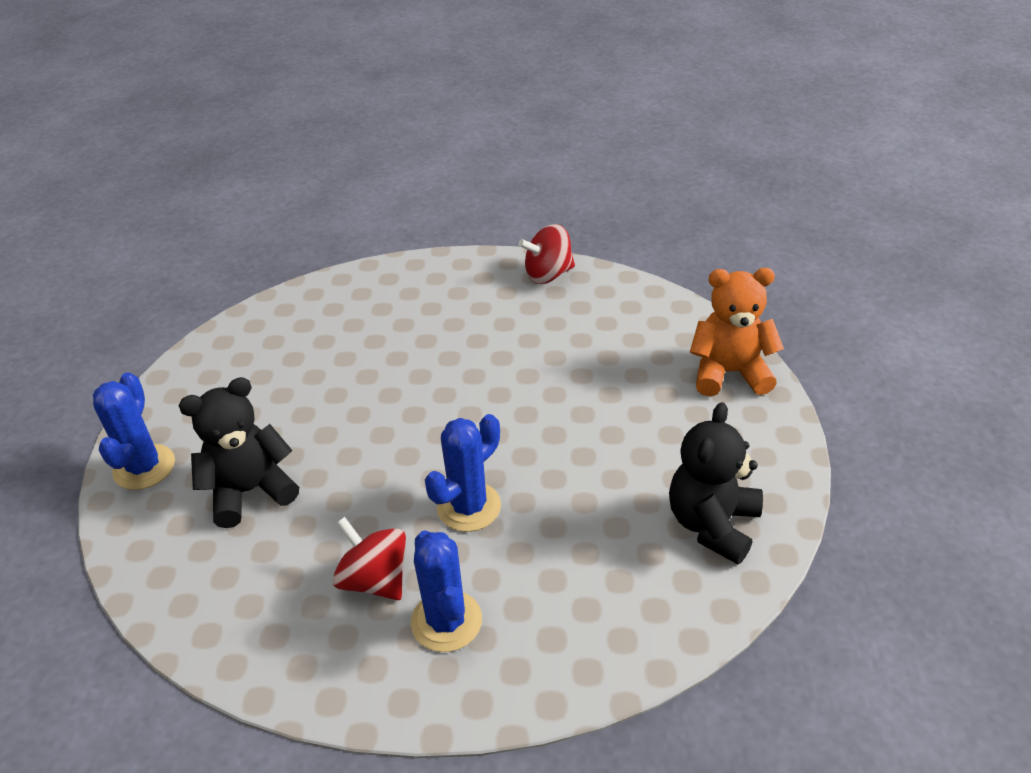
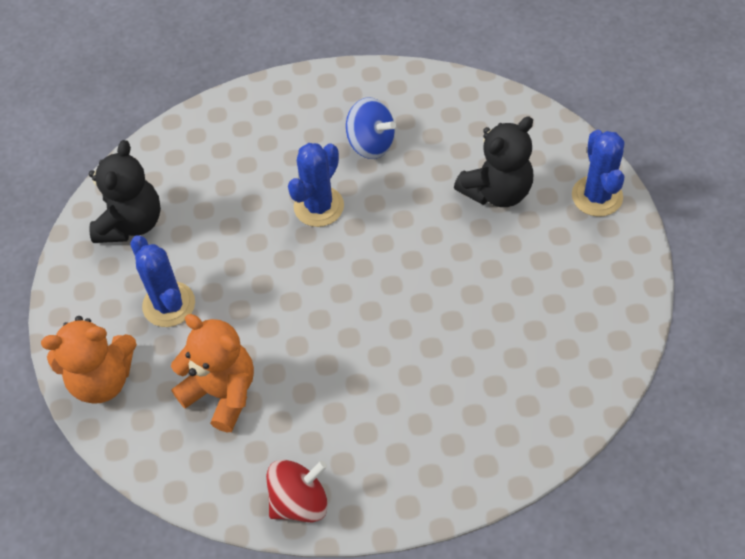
camera: 170 degrees right, 15 degrees up
(375, 579) = (371, 143): red spinning top -> blue spinning top
(446, 621) = (313, 126): blue cactus -> blue cactus (169, 304)
(607, 348) = (222, 392): none -> orange teddy bear

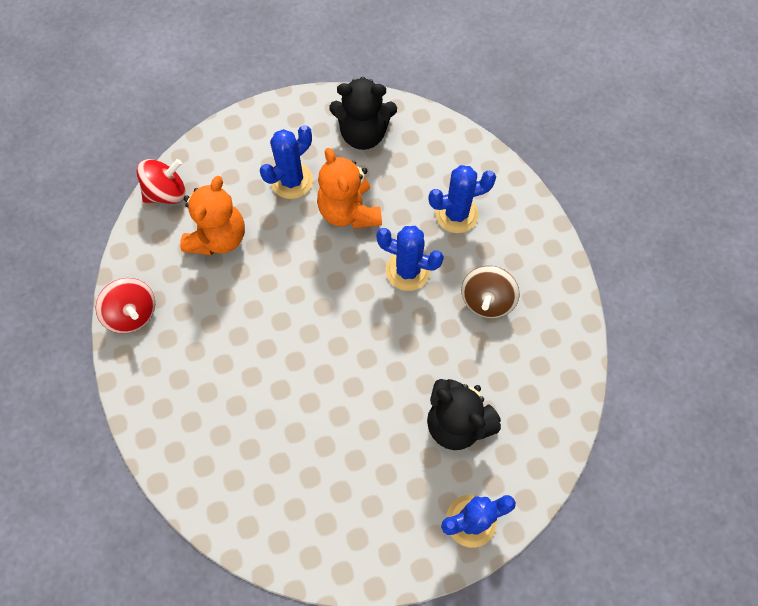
camera: 75 degrees right, 10 degrees up
(102, 379) = (220, 153): orange teddy bear -> orange teddy bear (349, 211)
(138, 448) = (166, 193): none -> red spinning top
(264, 152) = (456, 214): none -> blue cactus
(371, 143) = (487, 300): blue spinning top -> brown spinning top

